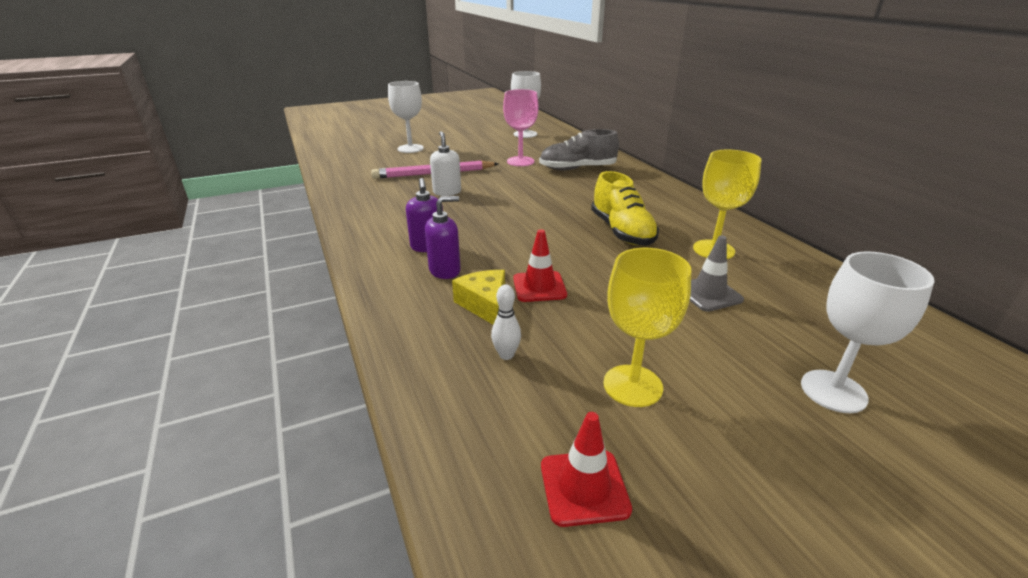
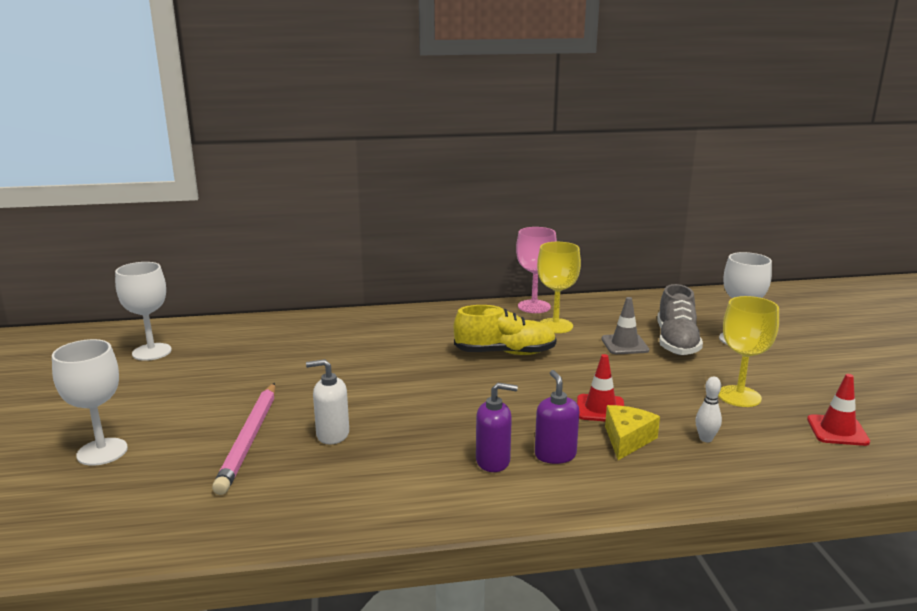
camera: 75 degrees left, 10 degrees down
(484, 304) = (627, 439): yellow cheese -> yellow cheese turned 120 degrees clockwise
(520, 161) = (264, 371): pink goblet -> pink goblet (534, 306)
(577, 169) = (324, 343): grey shoe -> grey shoe (676, 342)

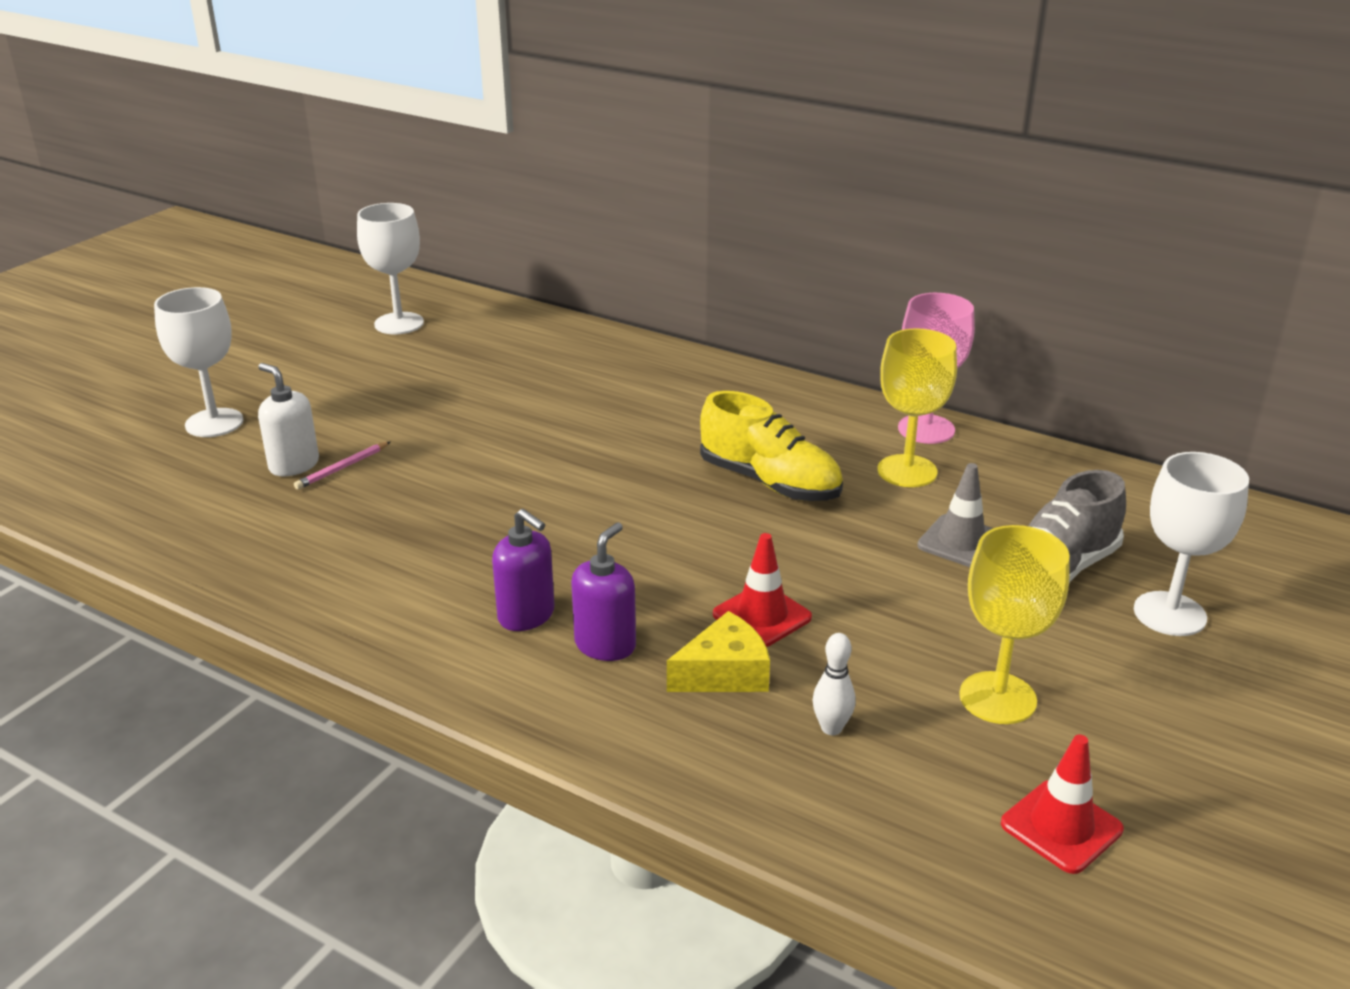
camera: 40 degrees right, 10 degrees up
(249, 439) = (342, 468): pink pencil -> pink pencil, size x0.45
(332, 434) = (420, 500): white soap dispenser -> white soap dispenser (294, 465)

